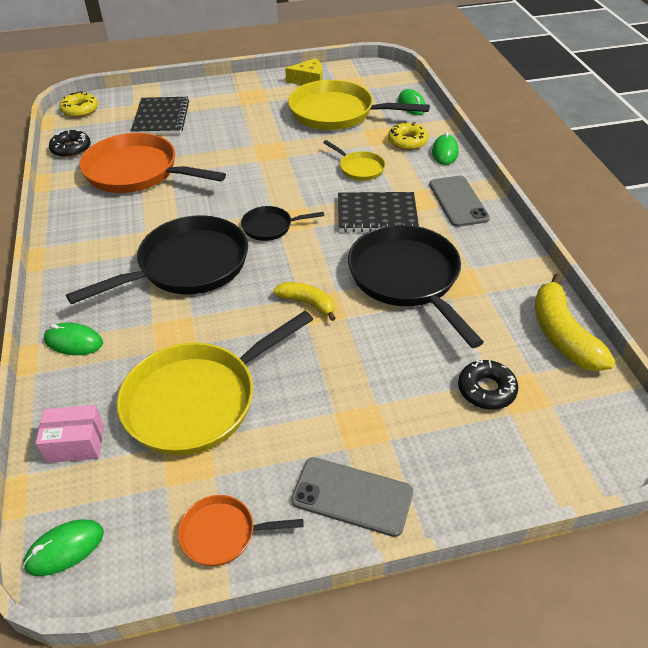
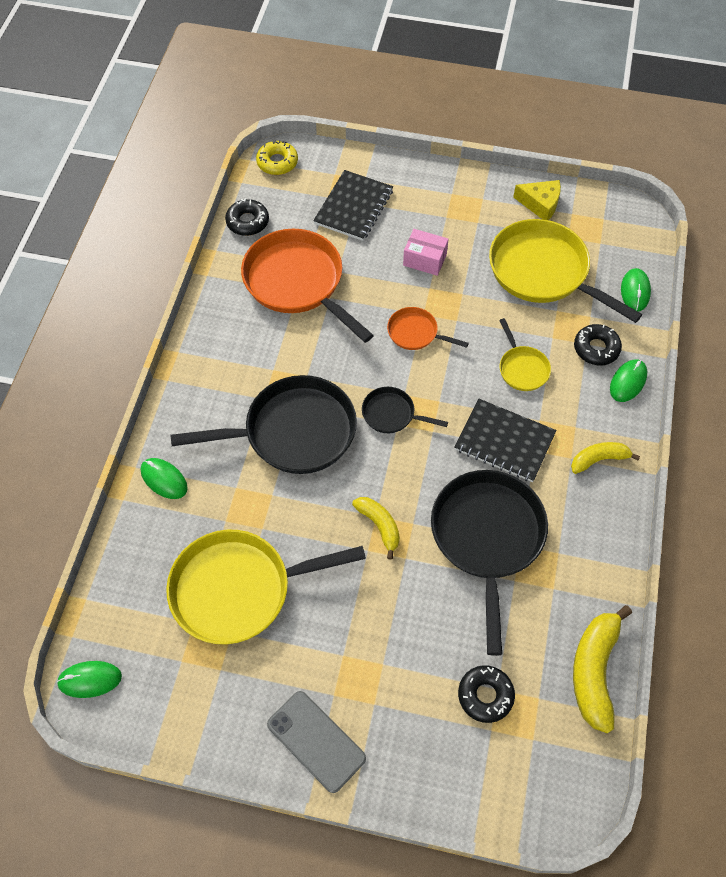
camera: 25 degrees right, 15 degrees up
(76, 443) = (129, 587): pink box -> pink box (425, 260)
(223, 533) = (205, 724): orange pan -> orange pan (416, 333)
(407, 141) = (596, 348): yellow donut -> black donut
(458, 201) = (598, 459): grey phone -> yellow banana

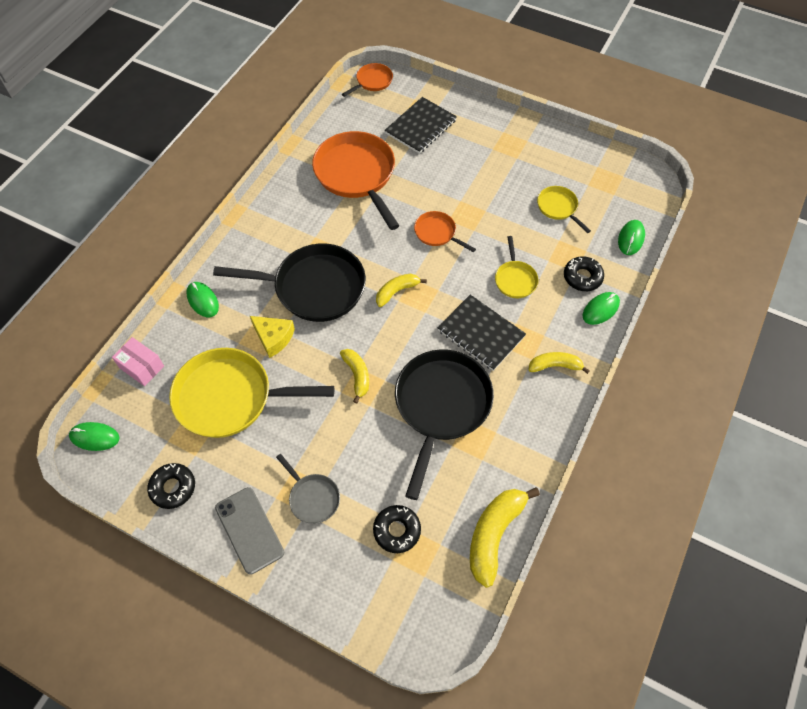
camera: 15 degrees right, 0 degrees up
(247, 222) = (334, 121): black donut -> black donut (173, 488)
(277, 162) = (372, 81): yellow donut -> orange pan
(376, 683) = (312, 497): none -> grey pan
(392, 414) = (396, 291): black pan -> yellow banana
(425, 260) = (464, 178): pink box -> pink box (142, 367)
(540, 204) = (573, 154): yellow cheese -> yellow cheese (273, 338)
(544, 272) = (558, 208): yellow pan -> yellow pan, size x0.48

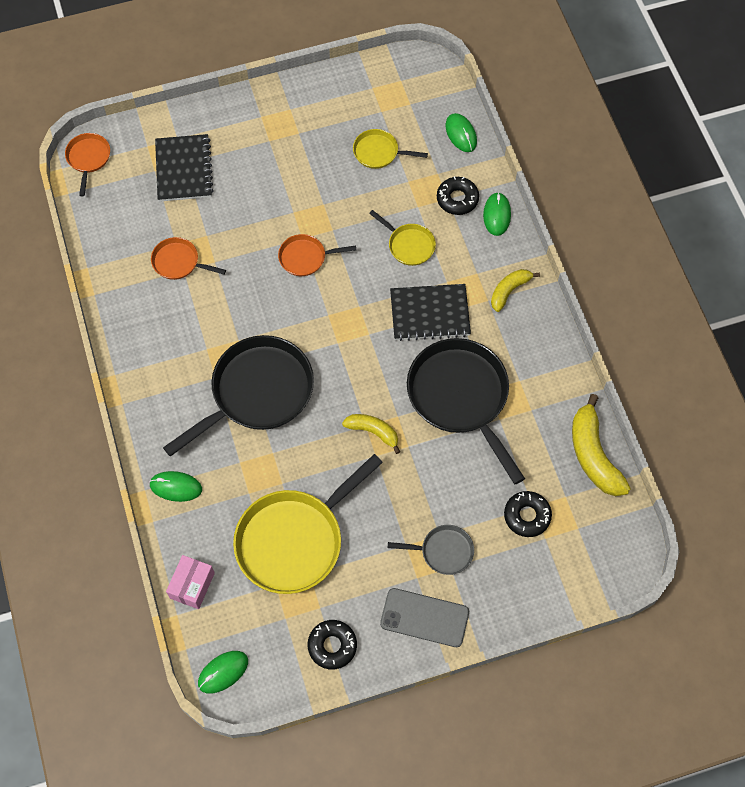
camera: 45 degrees left, 5 degrees up
(142, 367) = (192, 585): pink box -> pink box turned 60 degrees counterclockwise
(273, 338) = (273, 463): yellow cheese -> none
(357, 175) = (179, 262): orange pan -> orange pan, size x0.48
(396, 291) = (328, 336): yellow banana -> none

